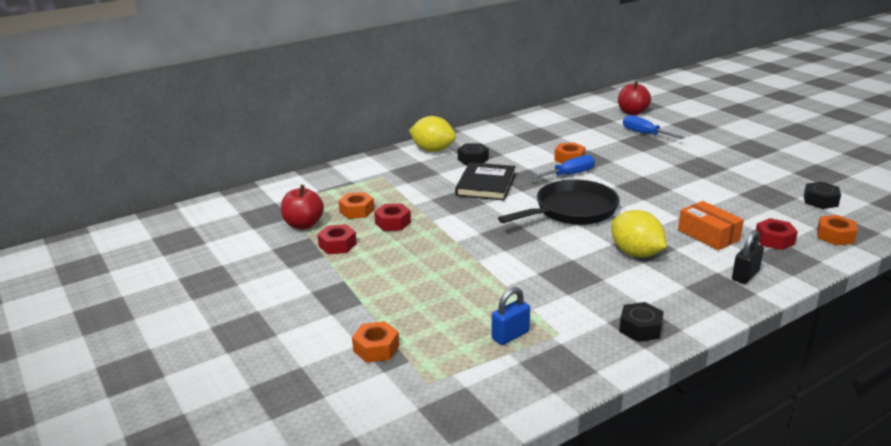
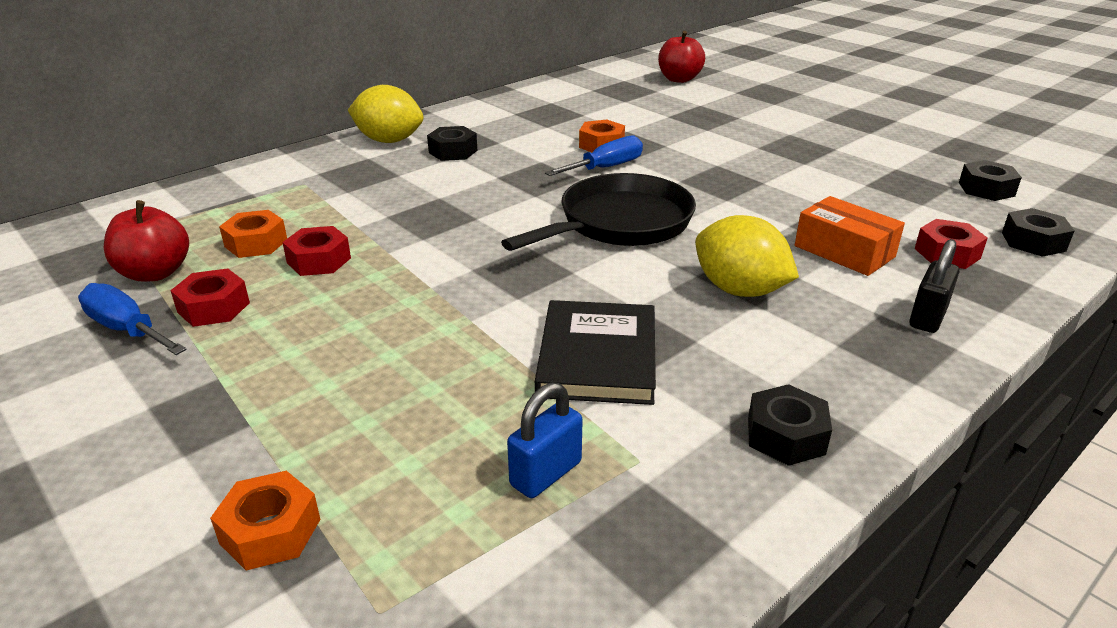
camera: 10 degrees left, 5 degrees up
(486, 184) = (476, 189): black book -> black book (597, 357)
(644, 134) = (703, 106): blue screwdriver -> blue screwdriver (127, 329)
(835, 236) = (1033, 242): orange nut -> black nut

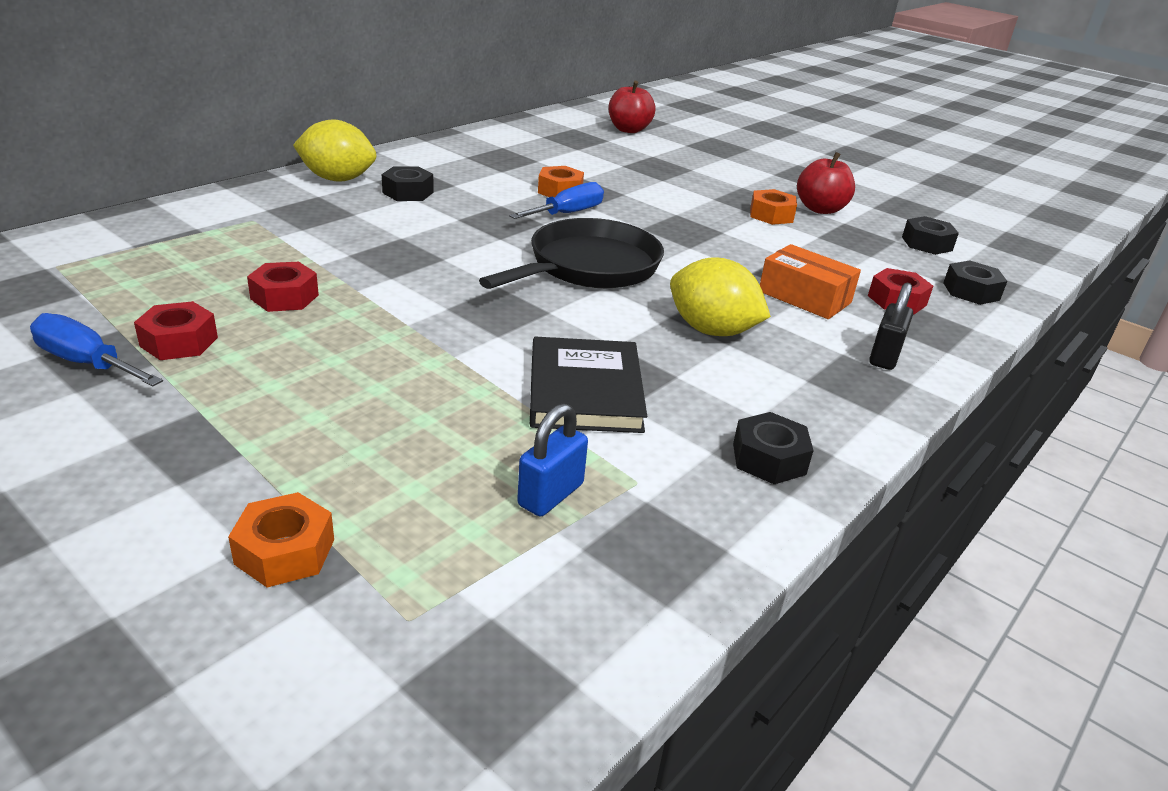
camera: 10 degrees left, 0 degrees up
(155, 273) = (105, 306): red apple -> red apple (820, 209)
(256, 243) = (212, 278): orange nut -> orange nut (771, 215)

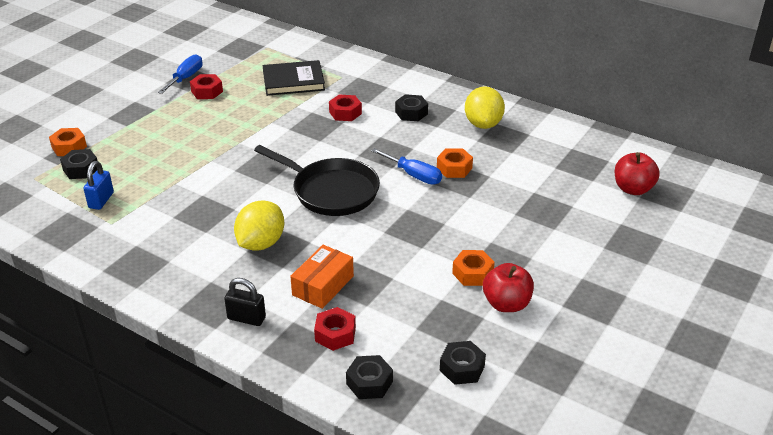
camera: 85 degrees right, 5 degrees up
(284, 297) = (256, 105): red nut -> red nut (345, 113)
(337, 179) = (416, 87): yellow lemon -> yellow lemon (483, 124)
(550, 495) = (101, 200): blue padlock -> blue padlock turned 75 degrees clockwise
(584, 390) = (185, 202): black book -> black book (293, 81)
(769, 459) = (130, 264): black nut -> black nut (81, 169)

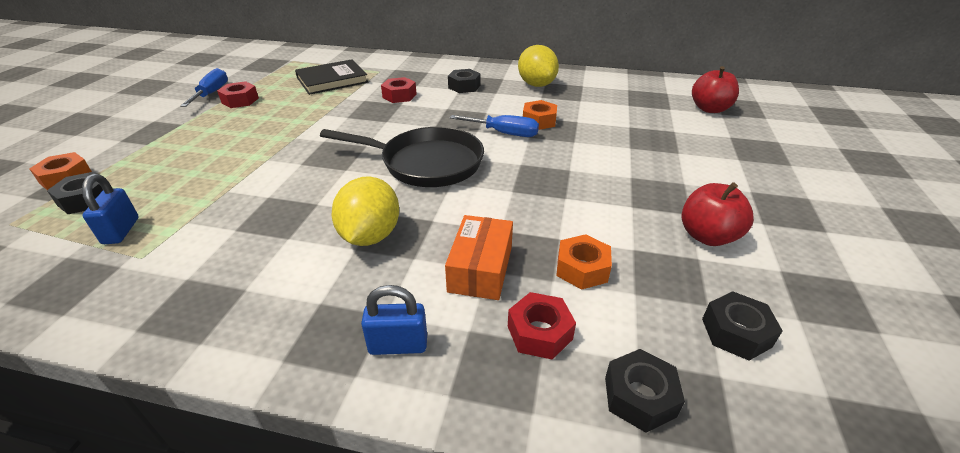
camera: 20 degrees left, 0 degrees up
(246, 318) = (398, 345): black padlock -> blue padlock
(472, 273) = (642, 212): orange nut -> orange nut (582, 269)

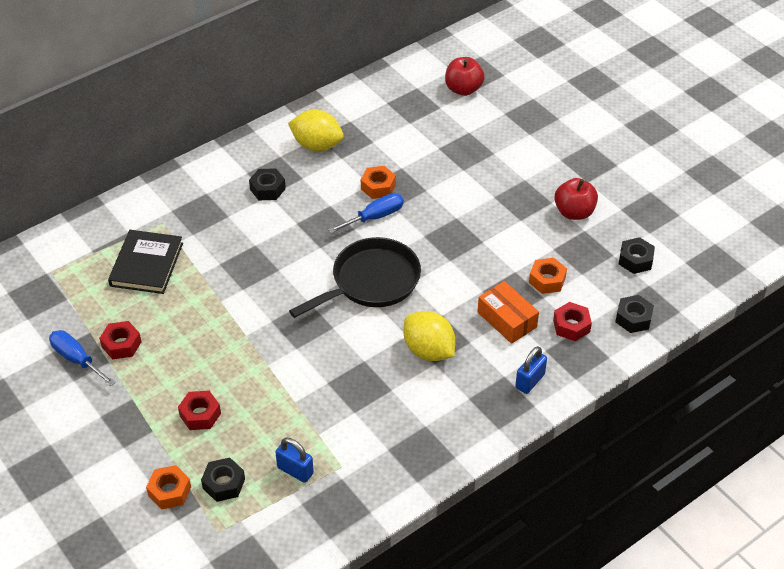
camera: 50 degrees left, 10 degrees up
(399, 96) = (238, 238): red nut -> red nut (200, 414)

